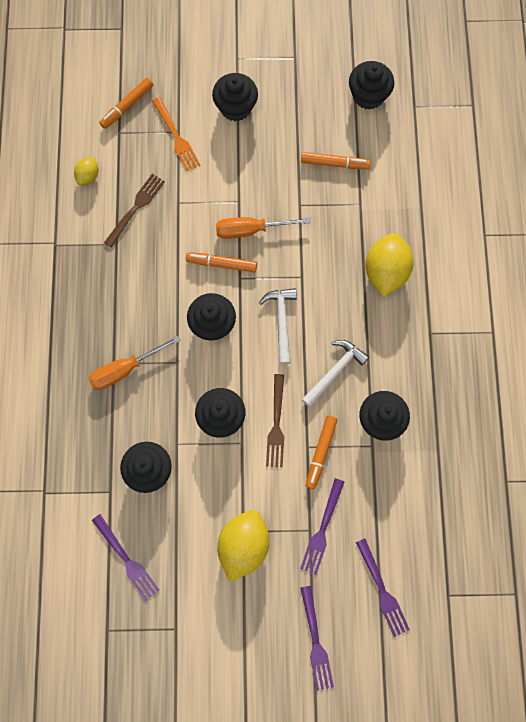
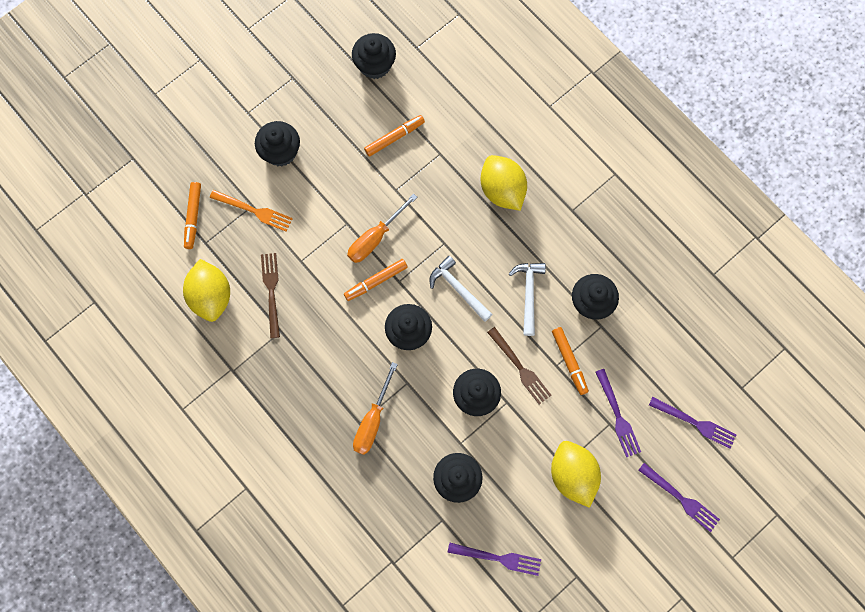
camera: 40 degrees left, 0 degrees up
(88, 176) = (211, 296): yellow lemon -> yellow lemon, size x1.96

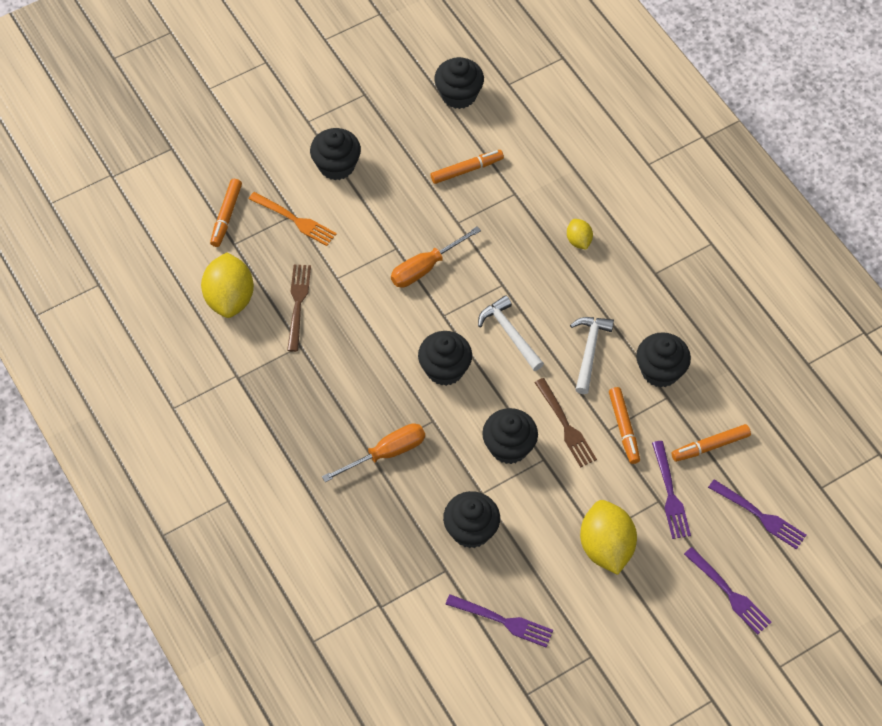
camera: 10 degrees right, 15 degrees down
(373, 420) = (386, 453): orange screwdriver -> orange screwdriver turned 150 degrees counterclockwise
(376, 281) = (417, 311): orange marker -> orange marker (710, 446)
(502, 190) = (578, 241): yellow lemon -> yellow lemon, size x0.51

